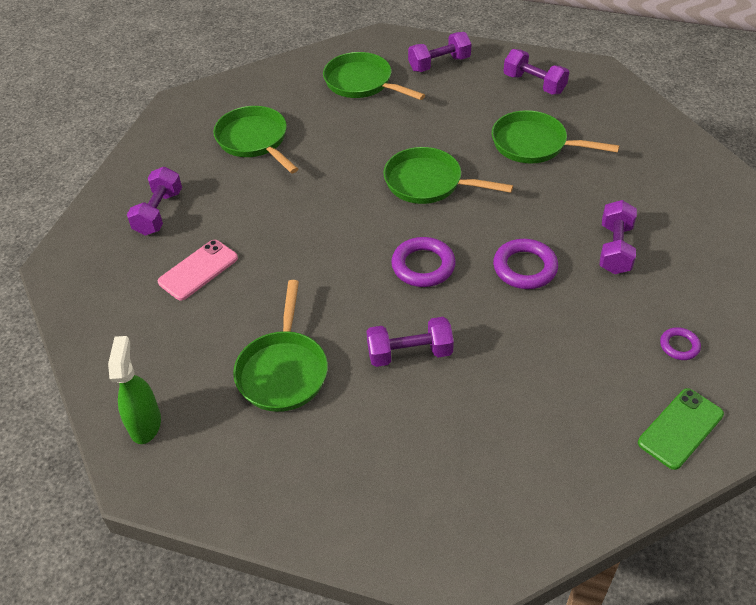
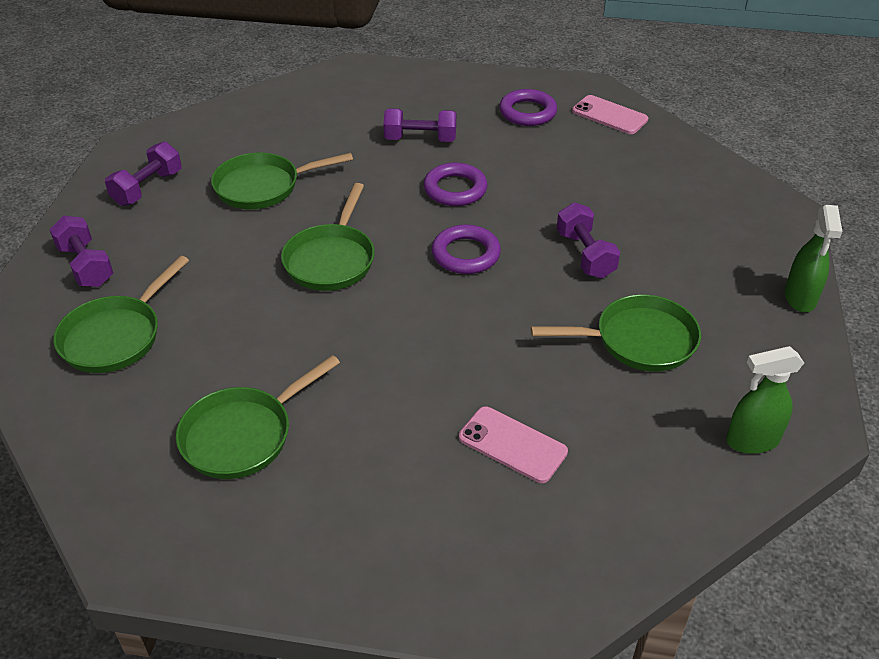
camera: 100 degrees left, 5 degrees down
(159, 213) = (410, 517): purple dumbbell -> none
(308, 530) = (800, 298): none -> green spray bottle
(534, 144) = (263, 186): green pan -> green pan turned 60 degrees clockwise
(679, 346) = (527, 112): purple ring -> purple ring, size x1.77
(680, 428) = (609, 115): green phone -> pink phone

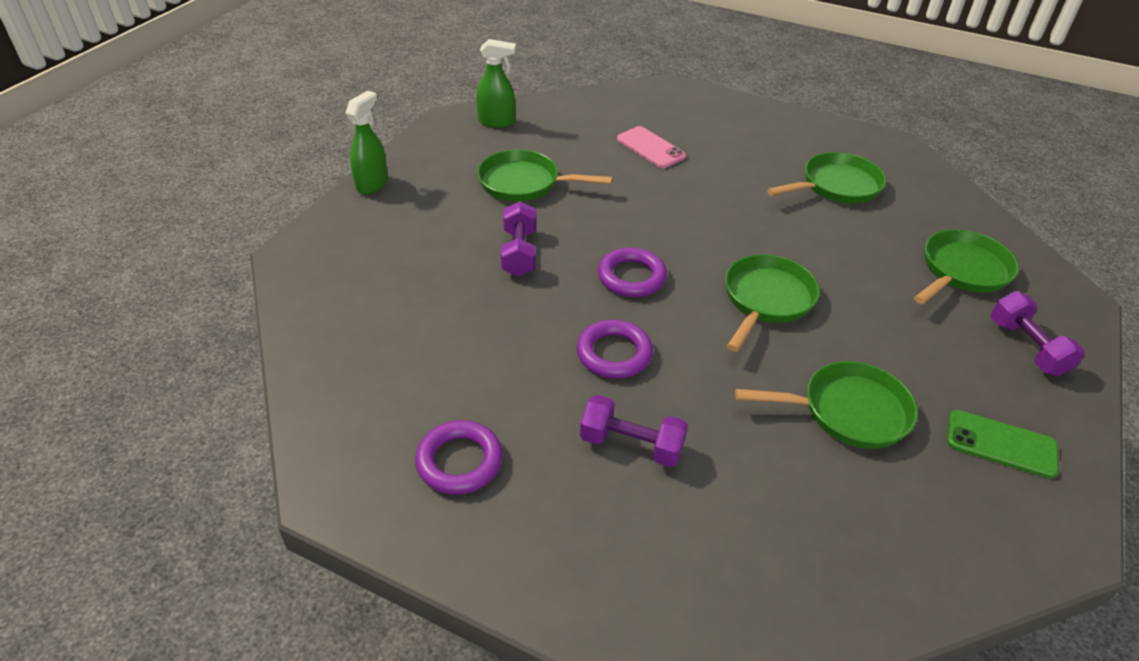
camera: 165 degrees left, 0 degrees up
(147, 188) = (1001, 444): purple dumbbell -> green phone
(609, 115) = (353, 426): pink phone -> none

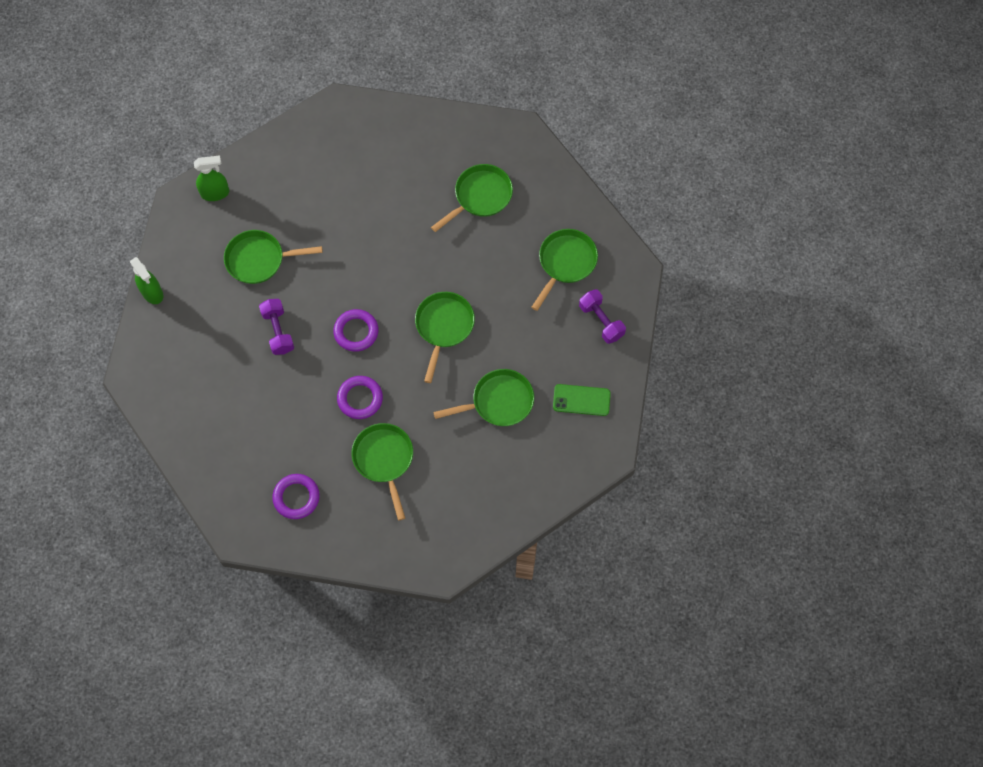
camera: 15 degrees left, 25 degrees up
(372, 184) = (152, 293): green spray bottle -> green spray bottle turned 135 degrees clockwise
(631, 445) = (384, 460): purple dumbbell -> green pan
(650, 148) = (340, 191): pink phone -> none

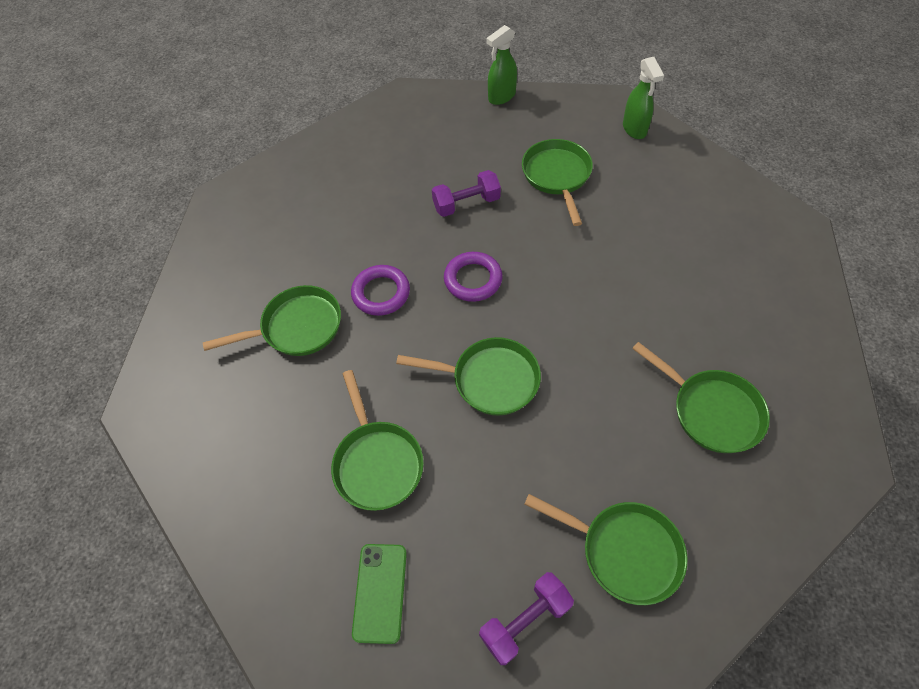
camera: 90 degrees right, 10 degrees down
(296, 497) = (257, 244): purple ring -> none

